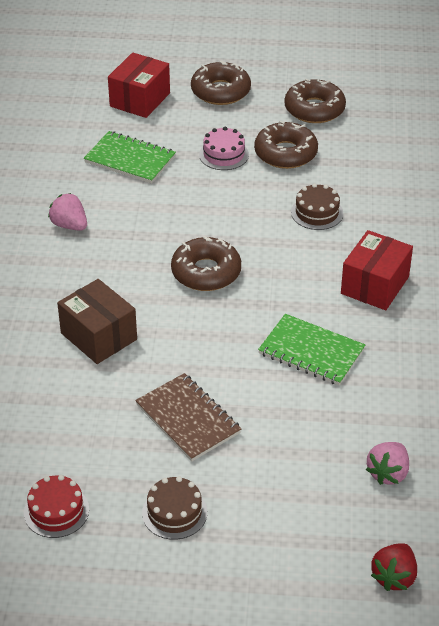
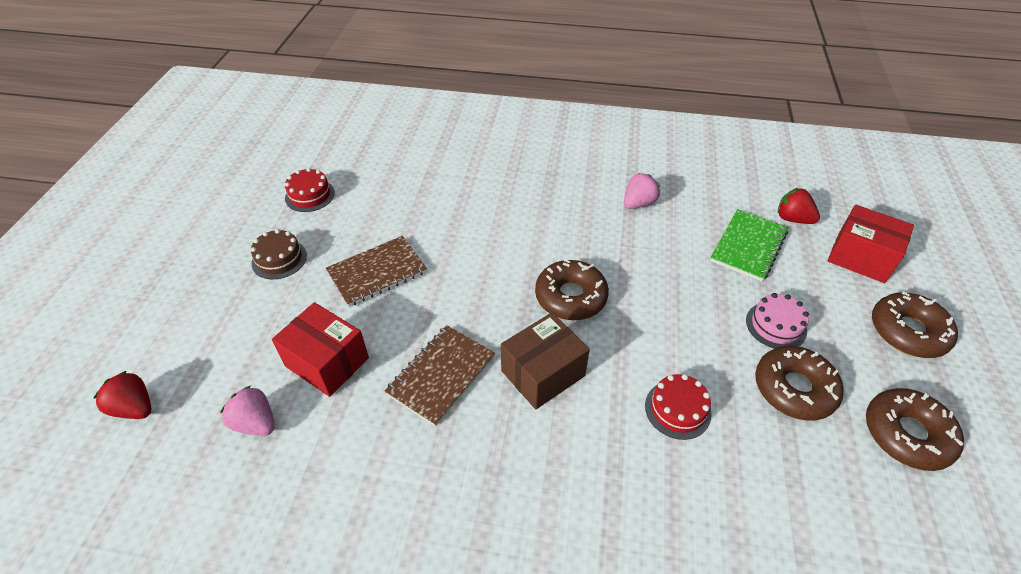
camera: 95 degrees right, 5 degrees up
(91, 129) = (792, 219): none -> red strawberry
(98, 336) = (489, 220): brown box -> brown box (543, 373)
(311, 352) = (441, 375): green notebook -> brown notebook
(317, 212) = (677, 409): brown cake -> red cake
(374, 285) = (542, 455): red box -> red box (327, 362)

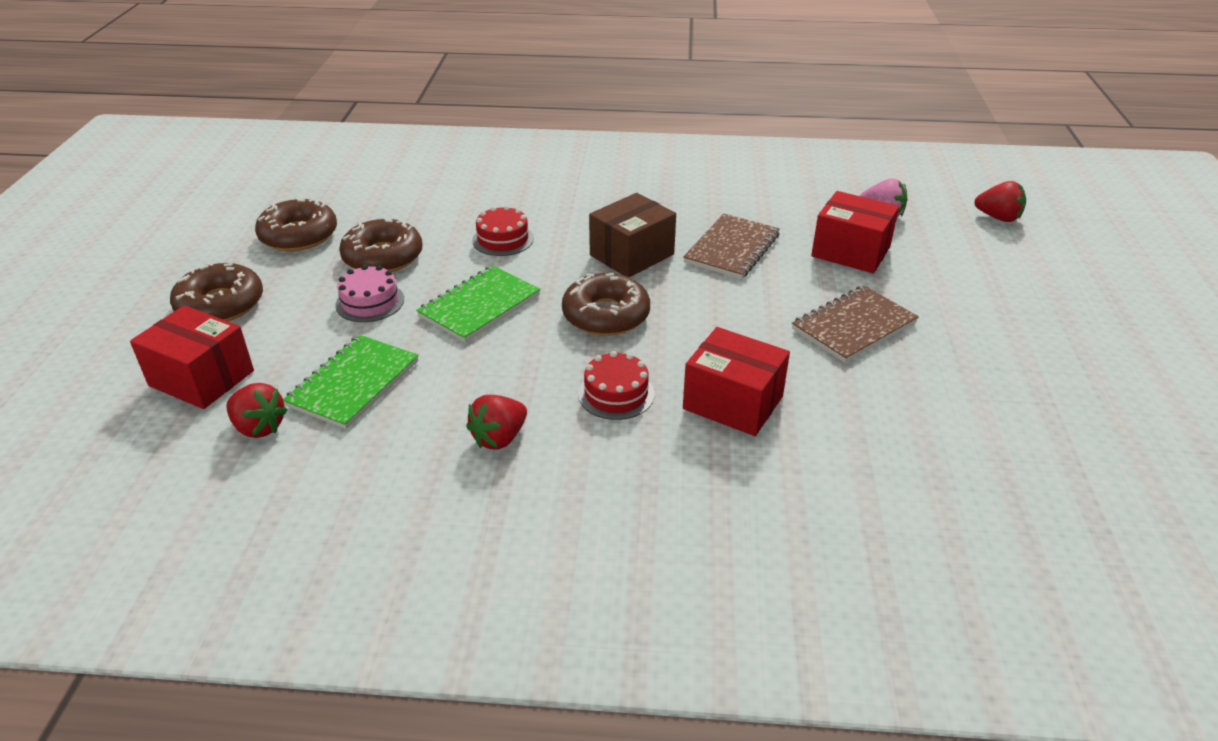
camera: 175 degrees right, 10 degrees down
(279, 259) = (990, 333): brown cake -> none
(310, 195) = (1033, 420): red cake -> red cake (616, 394)
(490, 217) = (733, 403): none -> red box
(638, 203) = (499, 438): pink strawberry -> red strawberry
(678, 314) = (479, 306): none -> green notebook

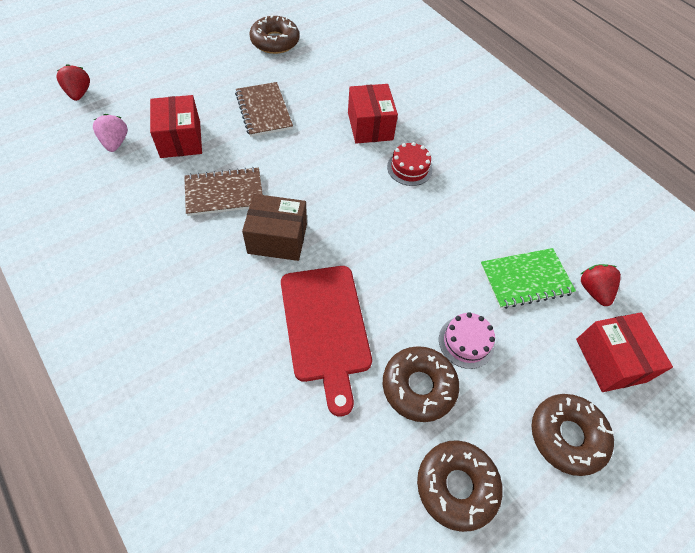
camera: 135 degrees left, 20 degrees up
(479, 306) = (407, 277): green notebook -> none
(499, 438) = (483, 190): red strawberry -> none
(503, 239) = (325, 327): red cake -> red cutting board
(606, 315) = (353, 211): brown donut -> brown donut (275, 41)
(853, 326) = (263, 111): brown notebook -> brown notebook turned 60 degrees clockwise

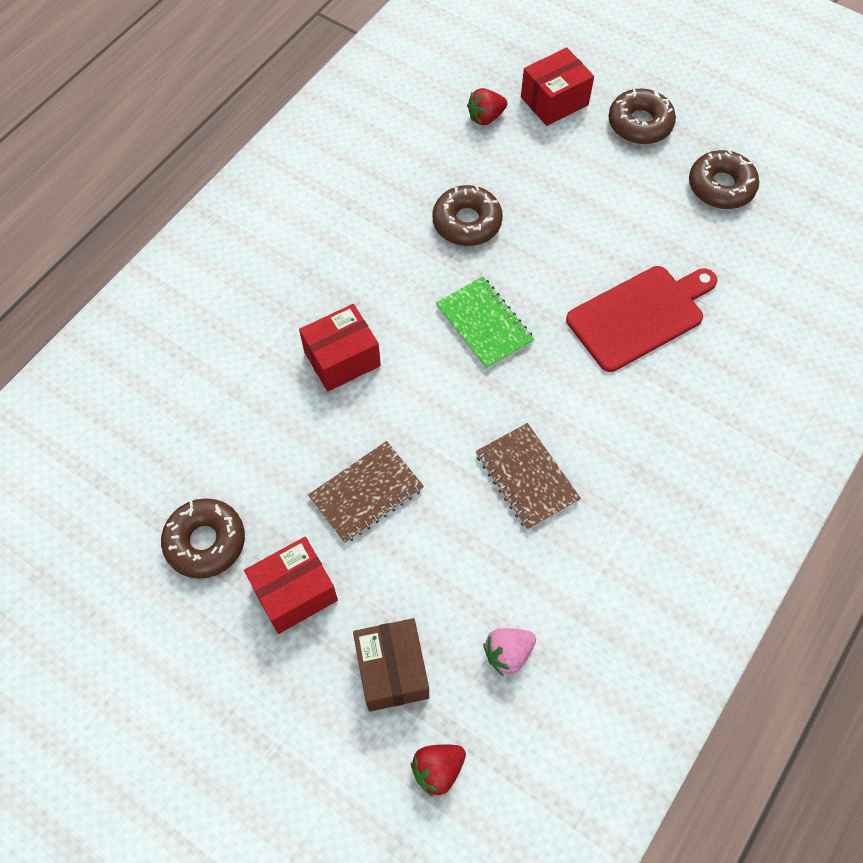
camera: 105 degrees left, 5 degrees up
(180, 139) = (464, 572): red box -> red box (295, 592)
(277, 238) = (561, 395): brown box -> brown box (392, 670)
(409, 168) = (396, 299): red cake -> none
(418, 386) = (655, 229): brown donut -> brown donut (467, 222)
(466, 342) = (593, 203): pink cake -> none
(525, 279) = (500, 169): green notebook -> green notebook (484, 324)

